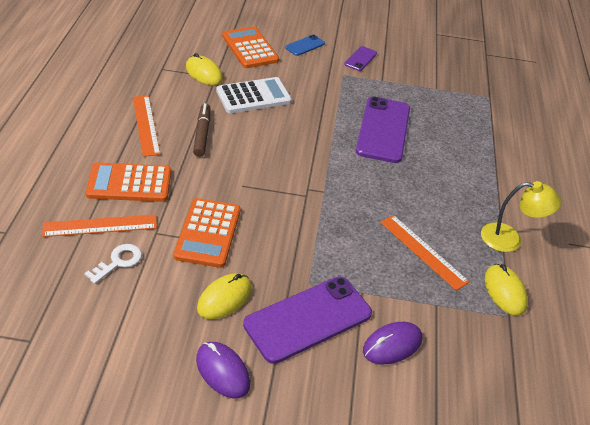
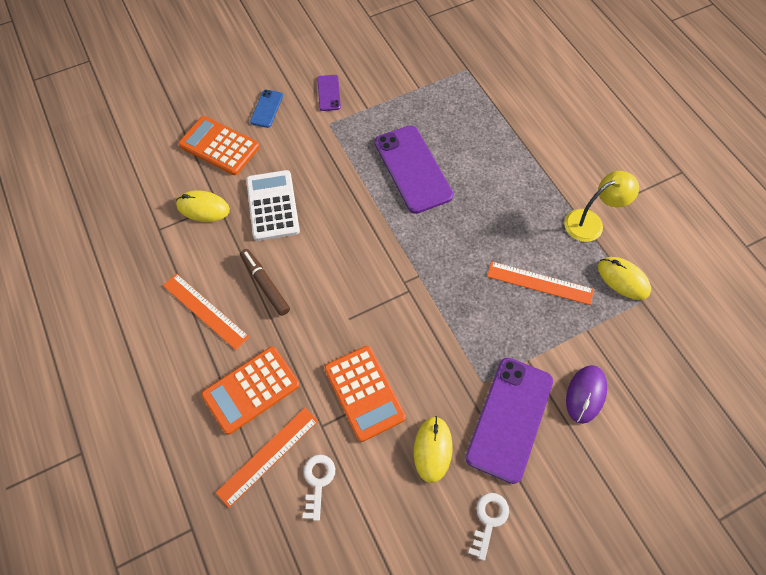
camera: 30 degrees left, 20 degrees up
(222, 371) = (489, 520): purple mouse -> white key
(253, 96) = (272, 206): white calculator -> white calculator turned 45 degrees counterclockwise

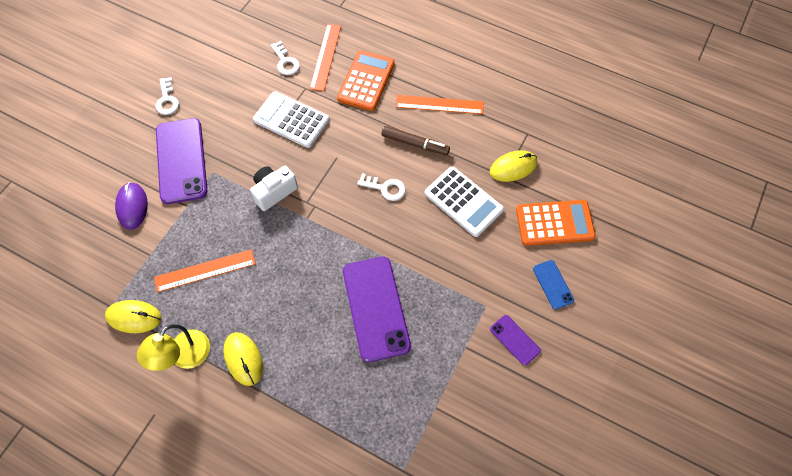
camera: 145 degrees right, 0 degrees up
(328, 259) = (385, 188): none -> white key
(364, 393) = (291, 120): orange calculator -> white calculator
(412, 169) = (376, 308): purple phone -> purple phone turned 45 degrees clockwise
(432, 449) = (224, 115): yellow mouse -> yellow mouse (243, 359)
(433, 320) = (274, 192): none -> white camera

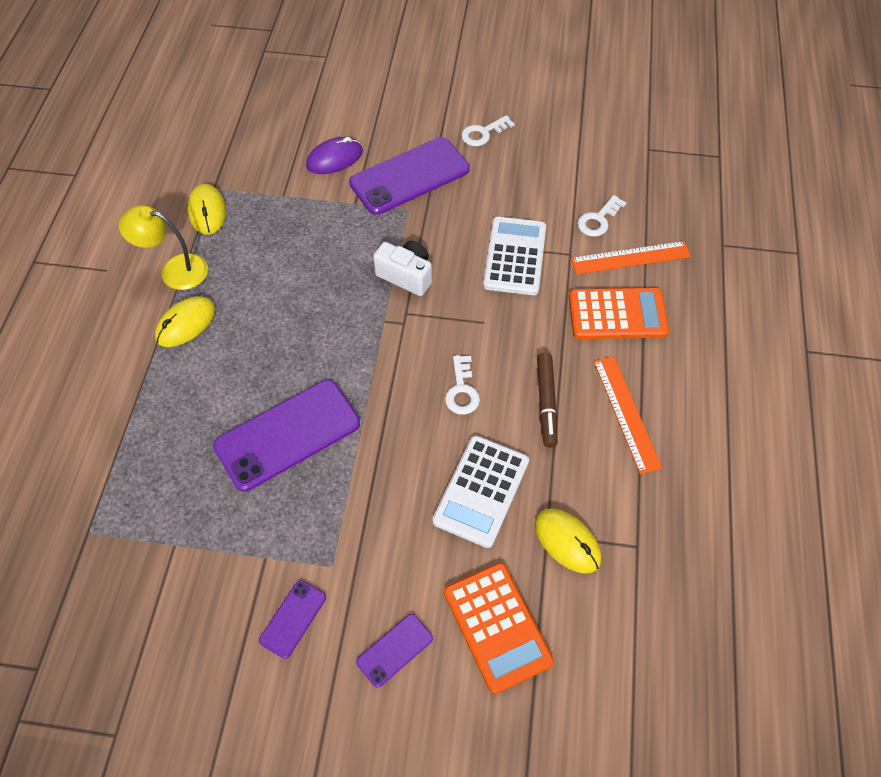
camera: 70 degrees right, 5 degrees down
(205, 271) = (280, 250): orange ruler -> none
(553, 284) = (395, 650): blue phone -> purple phone

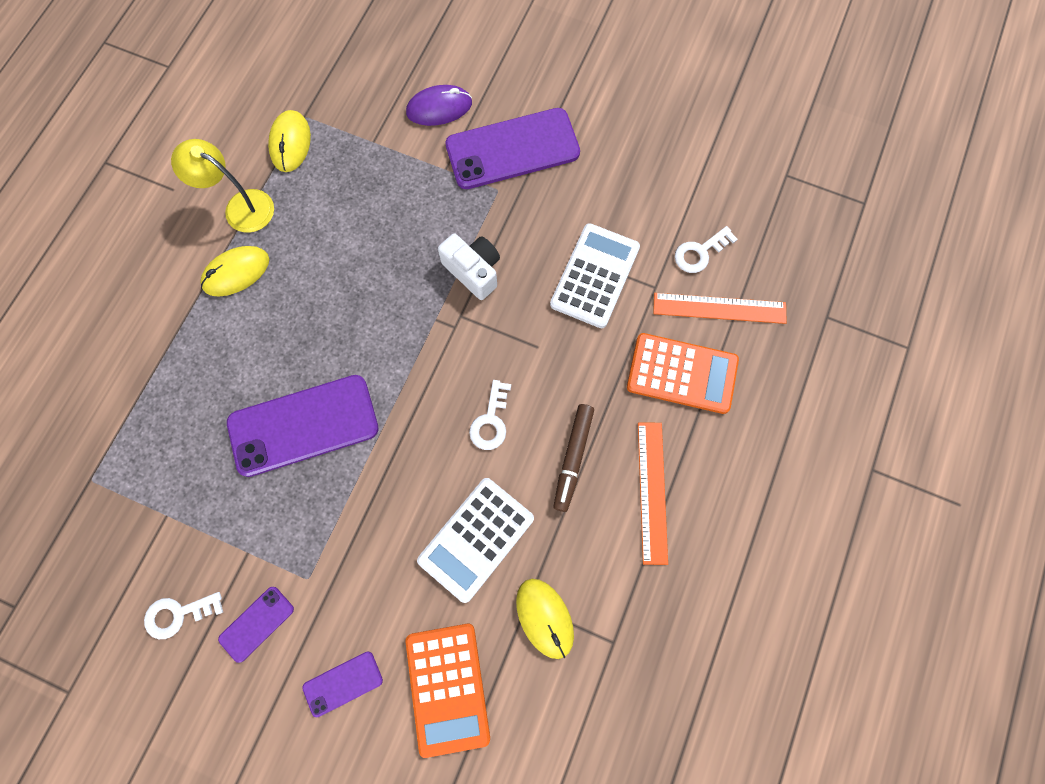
camera: 15 degrees right, 15 degrees up
(483, 133) = (608, 112): white key -> white key (178, 614)

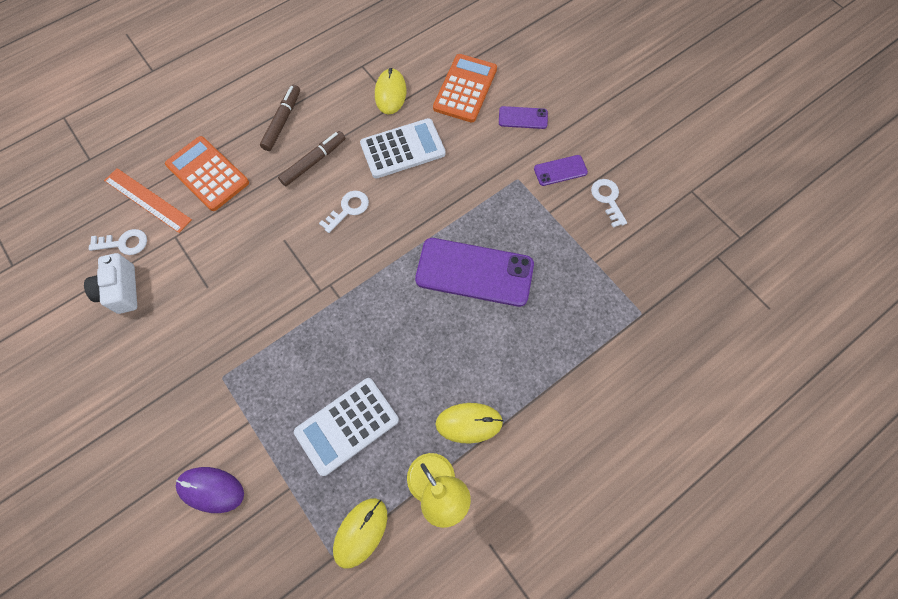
camera: 150 degrees left, 5 degrees down
(178, 614) = (608, 199): white key -> white key turned 120 degrees counterclockwise
(473, 271) = (288, 319): white camera -> white camera (121, 290)
(512, 149) = (183, 408): purple phone -> none
(594, 276) = (207, 267): white calculator -> white calculator (347, 426)
(652, 491) = (282, 121): orange ruler -> brown marker

